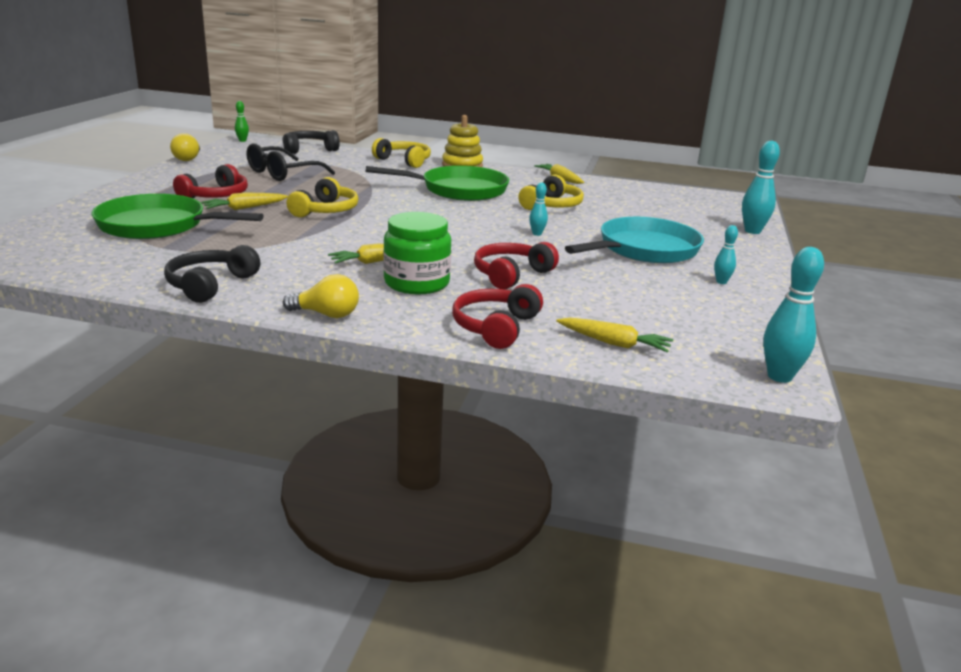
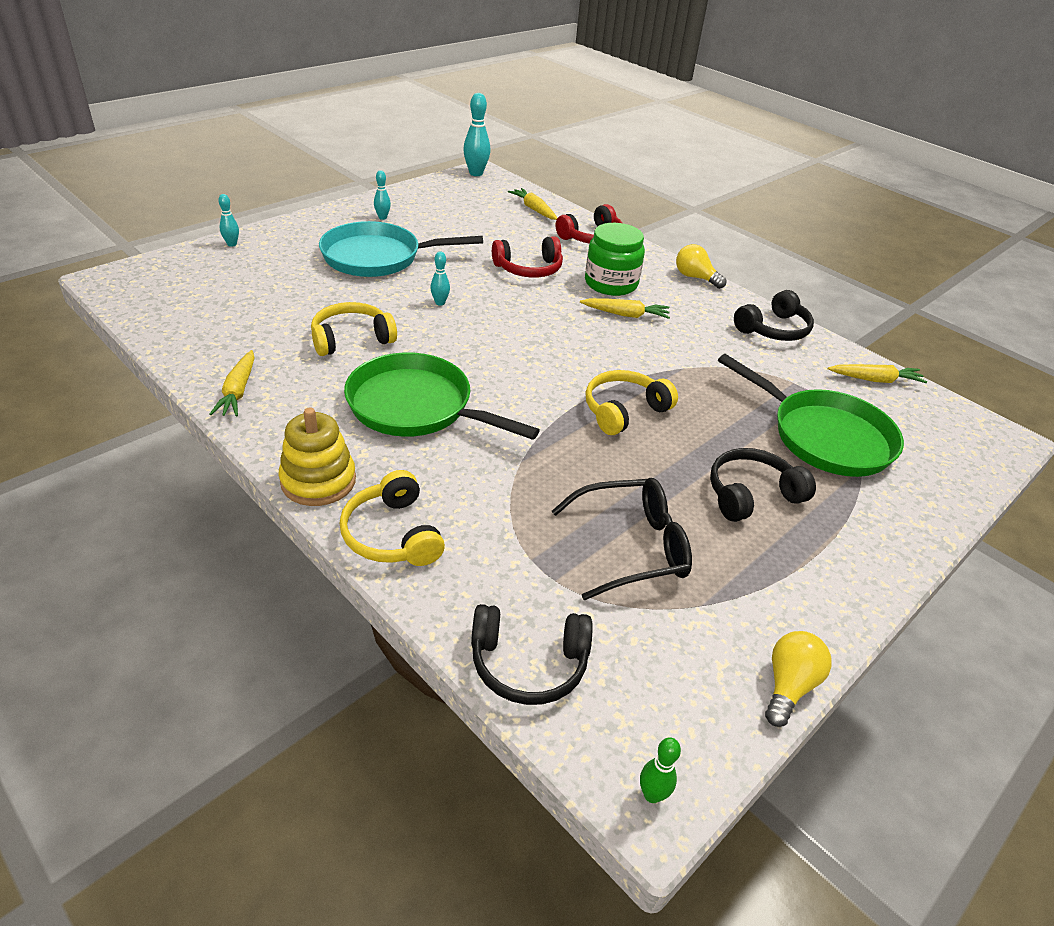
camera: 150 degrees left, 15 degrees up
(216, 196) = (751, 495): red headphones -> black headphones
(244, 208) = (719, 447): yellow carrot -> yellow carrot (875, 380)
(752, 231) = (232, 244): turquoise bowling pin -> turquoise bowling pin, size x0.55

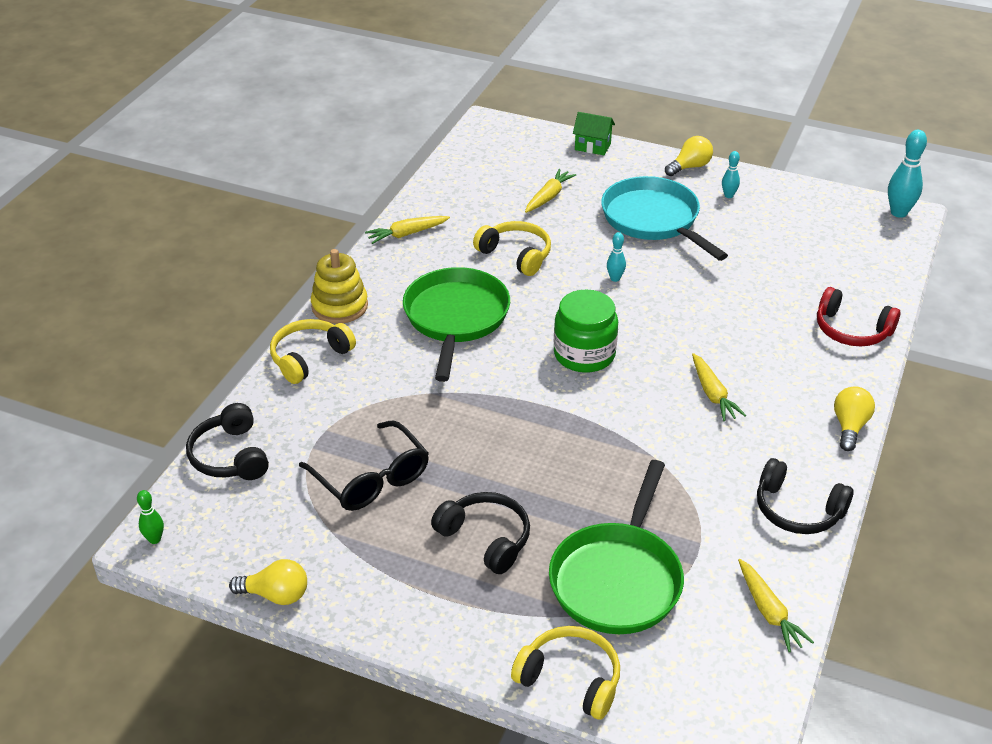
camera: 70 degrees right, 0 degrees up
(232, 244) = (592, 146): turquoise bowling pin -> green house
(323, 217) = (690, 167): none -> yellow light bulb
(528, 269) = (733, 308): red headphones -> none
(534, 209) = (865, 274): yellow carrot -> yellow carrot (548, 197)
(611, 283) = (765, 369): green jar -> green jar (584, 354)
(624, 411) = (545, 432): yellow headphones -> yellow headphones (570, 679)

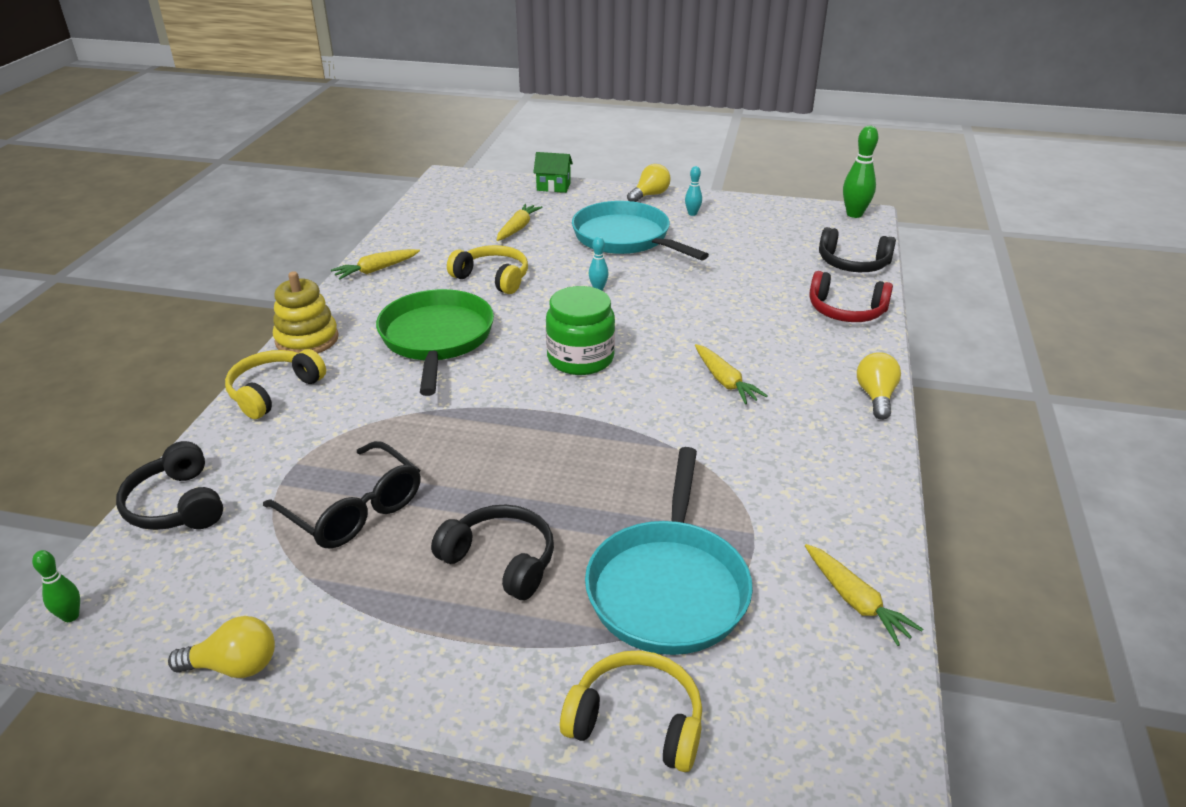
camera: 10 degrees left, 5 degrees down
(618, 579) = (668, 586): green pan -> turquoise pan
(797, 510) = (850, 484): black headphones -> black headphones (853, 263)
(898, 213) = (854, 214): turquoise bowling pin -> green bowling pin

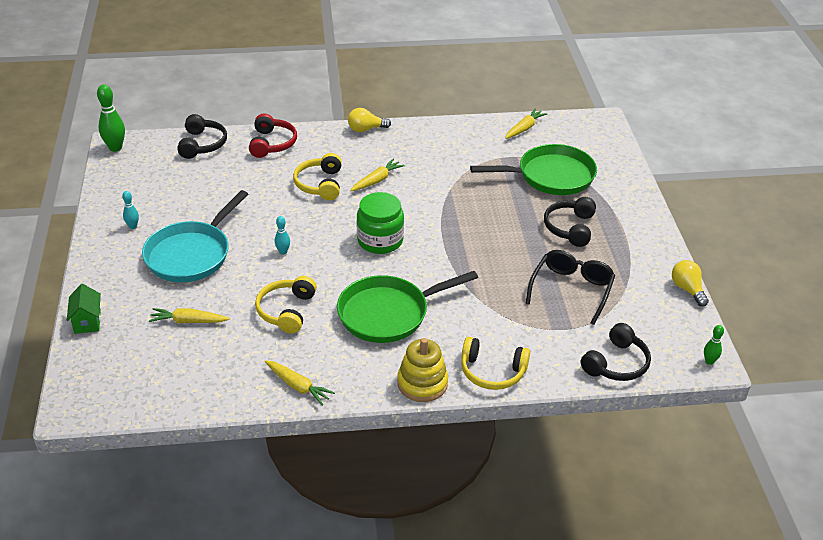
camera: 110 degrees left, 5 degrees up
(636, 722) = (624, 173): yellow headphones -> yellow headphones (320, 184)
(649, 195) = (97, 256): yellow light bulb -> none
(668, 586) = (550, 176): turquoise pan -> green pan

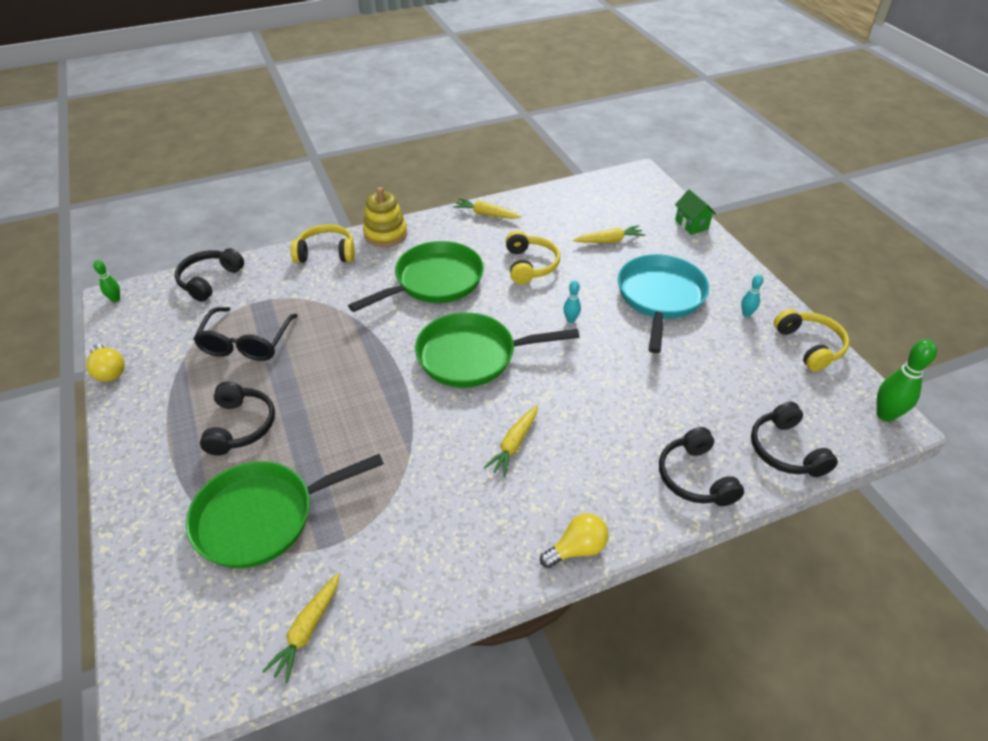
camera: 165 degrees right, 5 degrees up
(272, 143) = (695, 477): red headphones -> black headphones
(320, 184) = (584, 419): yellow headphones -> yellow headphones (809, 346)
(380, 240) = (473, 356): green jar -> green pan

